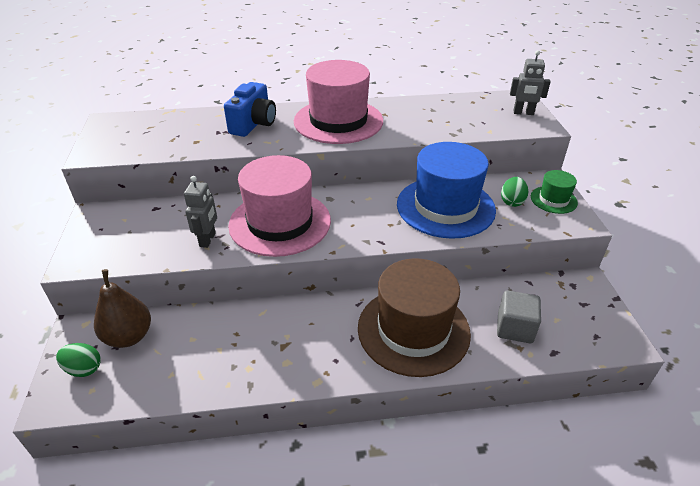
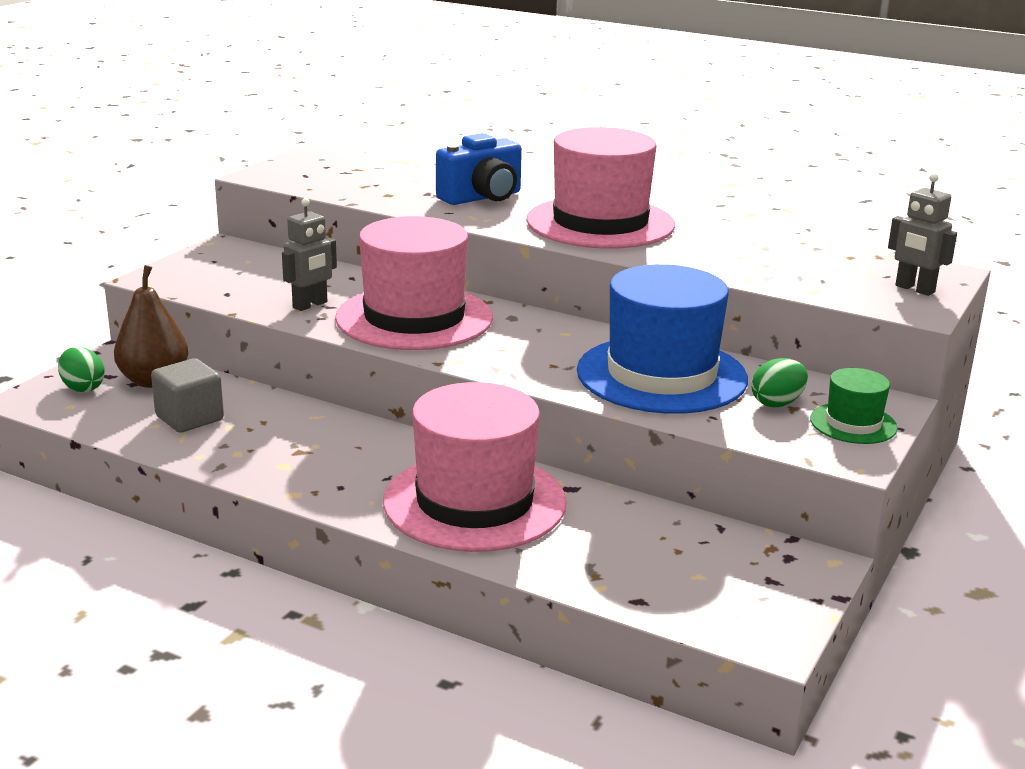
camera: 35 degrees right, 15 degrees down
(413, 330) = (474, 502): brown hat -> pink hat
(514, 328) = (618, 557): grey cube -> grey cube (189, 418)

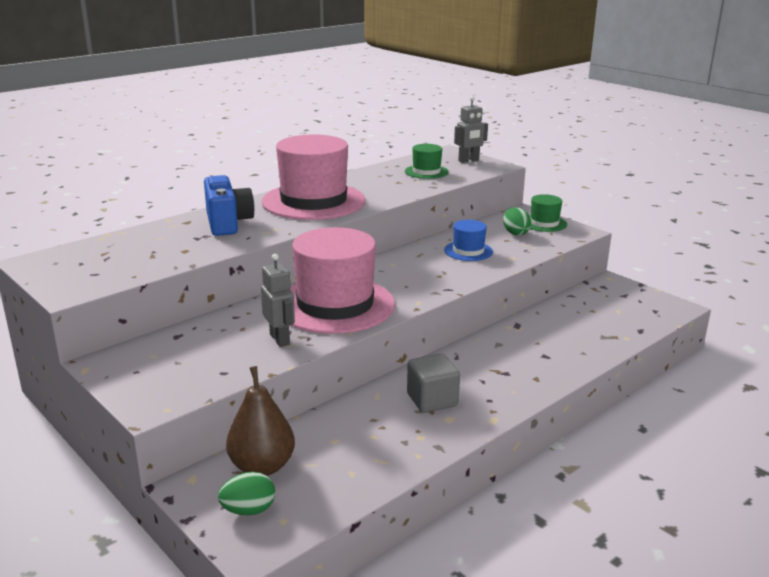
camera: 70 degrees left, 0 degrees up
(189, 418) = (349, 454): grey cube -> grey cube (432, 400)
(474, 502) = (525, 356): pink hat -> none
(661, 375) = (468, 251): blue hat -> blue hat, size x0.47
(811, 267) = (426, 172): none -> green hat

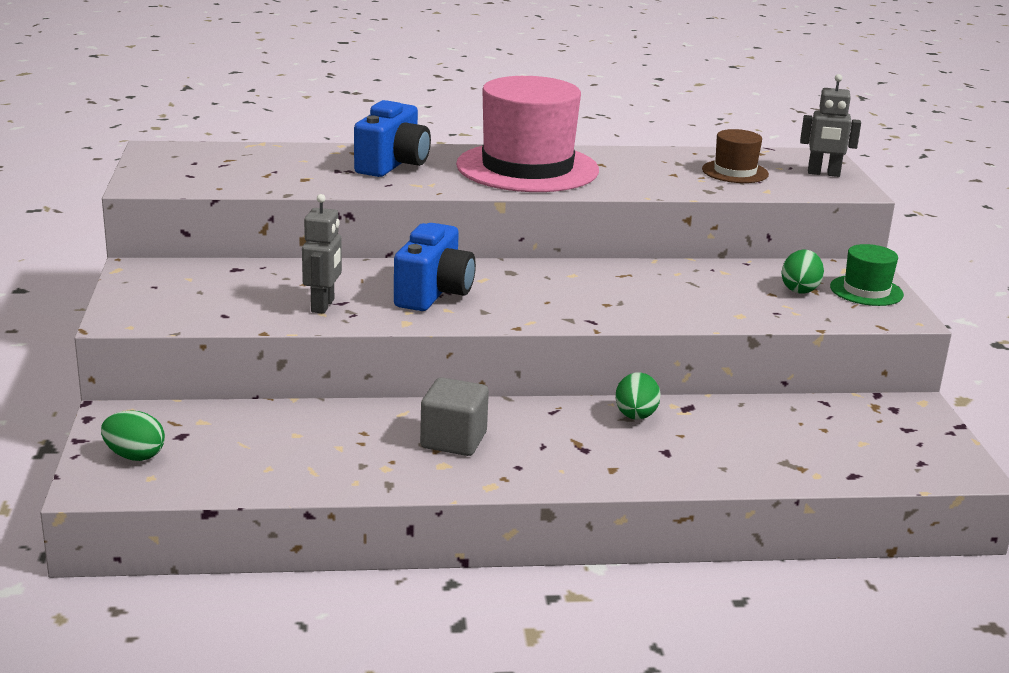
camera: 35 degrees right, 0 degrees up
(262, 466) = (198, 427): brown pear -> none
(335, 305) = (433, 293): pink hat -> blue camera
(426, 172) = (735, 172): green hat -> brown hat
(468, 251) = (694, 290): blue hat -> none
(501, 341) = (635, 416): none -> green egg

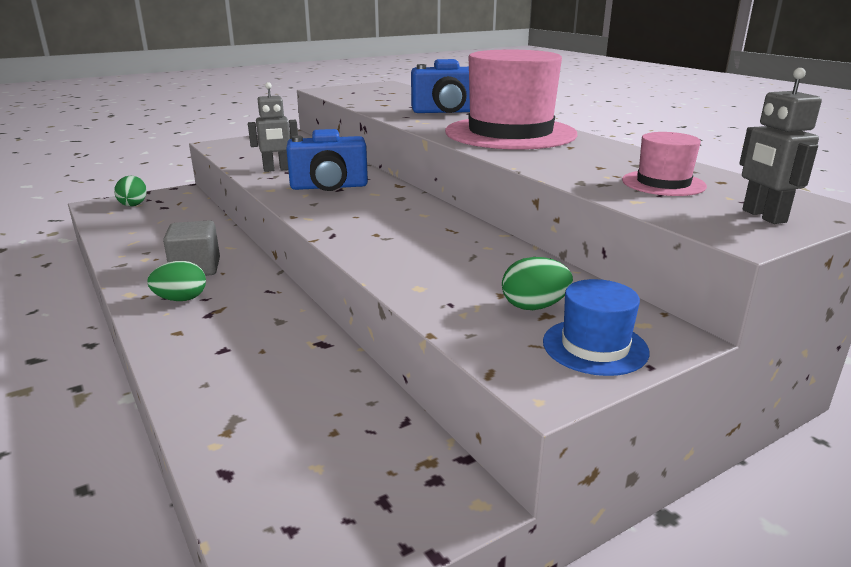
camera: 65 degrees right, 0 degrees up
(635, 416) = (284, 323): green egg -> green egg (181, 299)
(735, 172) = (663, 183): brown hat -> pink hat
(866, 291) = (595, 347): green hat -> blue hat

